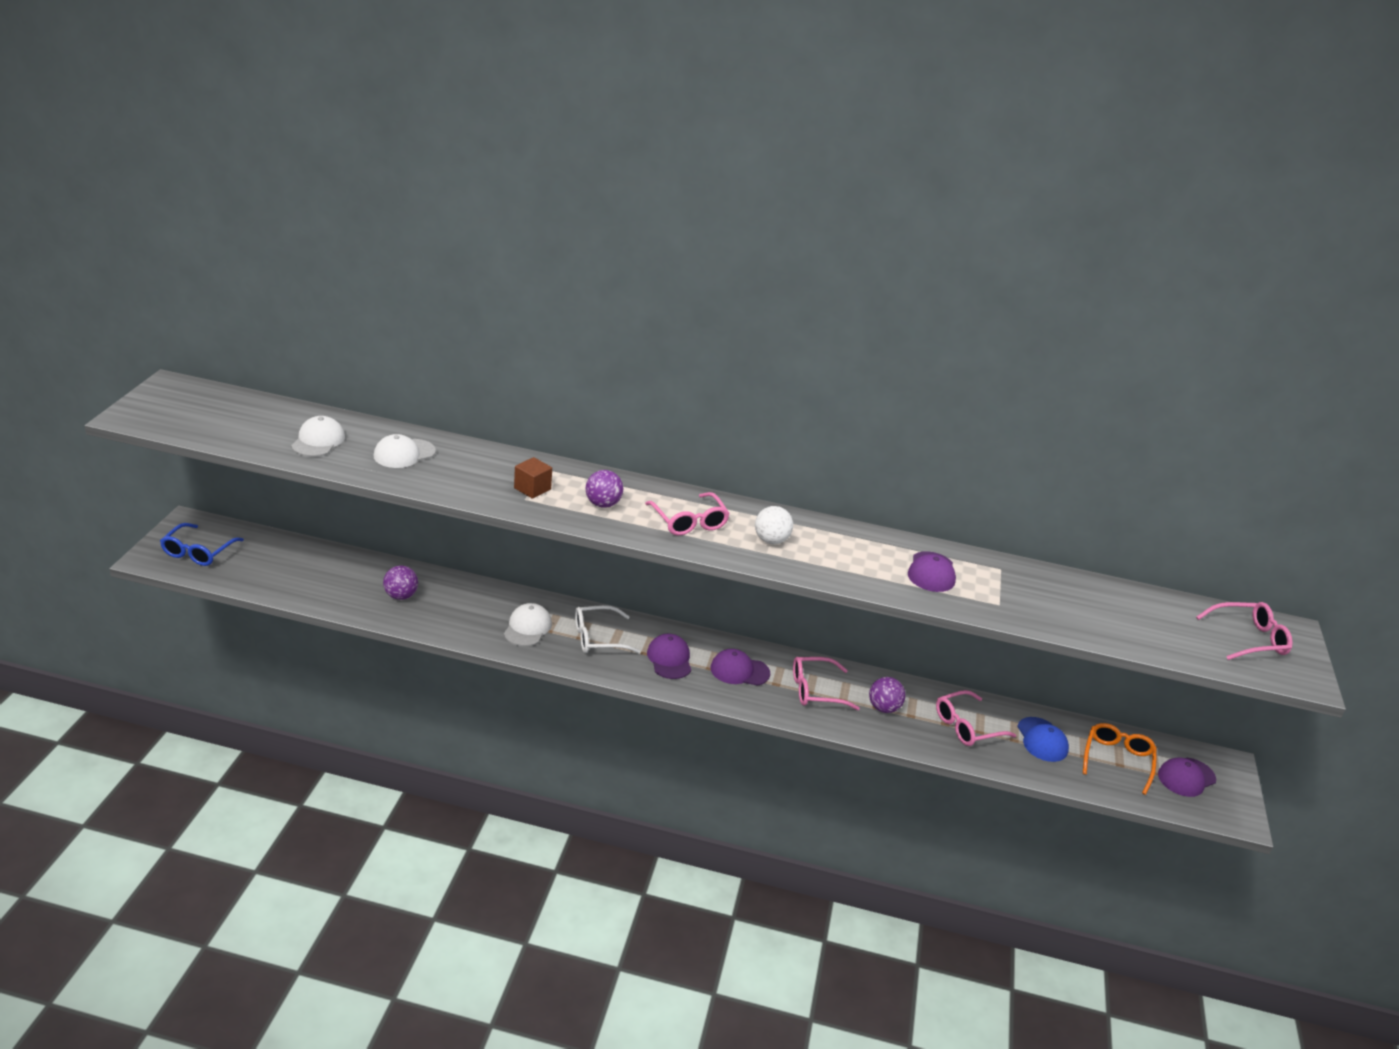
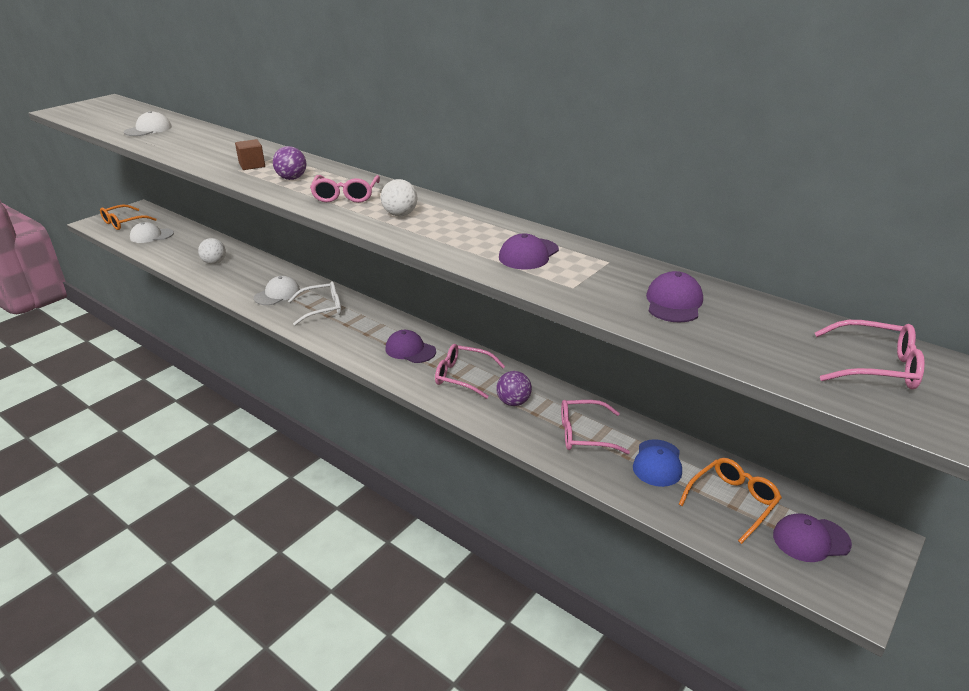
camera: 30 degrees right, 0 degrees up
(198, 551) = (124, 222): blue glasses -> orange glasses
(401, 596) = (214, 262): purple ball -> white ball
(404, 454) = (193, 140): white cap -> white cap (151, 236)
(598, 638) = (322, 309): white glasses -> white glasses turned 150 degrees clockwise
(669, 659) = (361, 332): purple cap -> purple cap (674, 302)

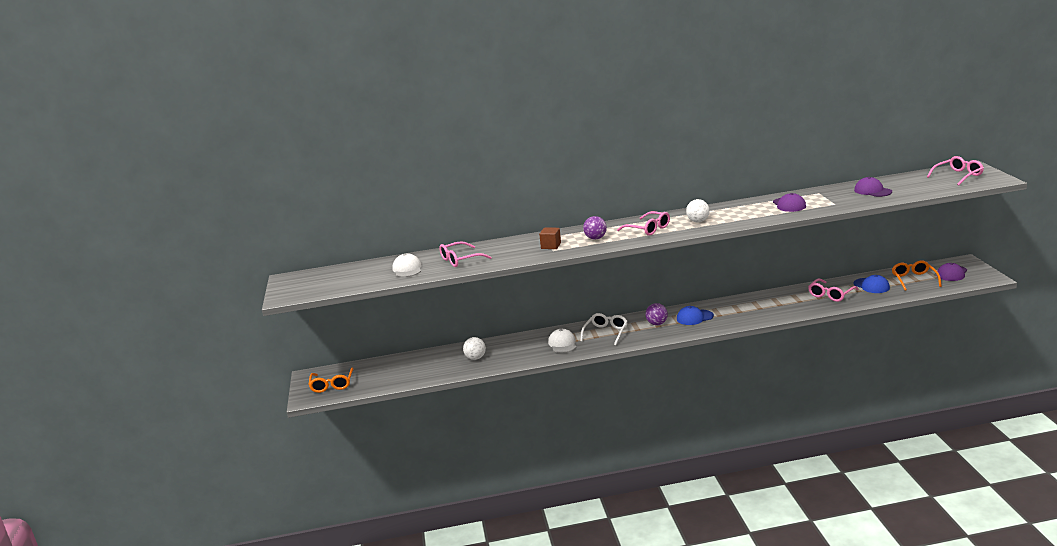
camera: 45 degrees left, 10 degrees down
(151, 236) = (381, 376): white cap -> none
(410, 350) = (694, 317): purple cap -> blue cap
(463, 376) = (742, 310): pink glasses -> pink glasses (460, 260)
(513, 402) = (783, 303): purple ball -> purple ball (657, 324)

